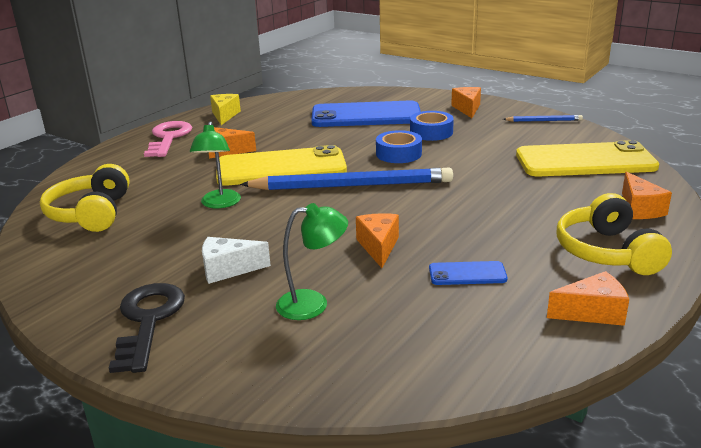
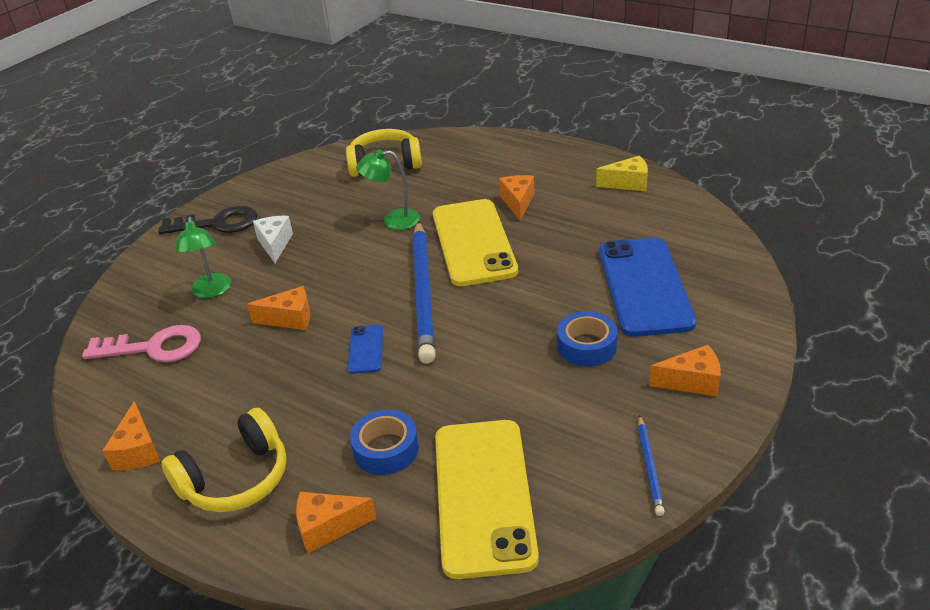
camera: 90 degrees right, 10 degrees up
(168, 138) = (554, 163): pink key -> pink key (154, 347)
(398, 154) = (511, 321): blue tape -> blue tape (386, 449)
(467, 274) = (227, 374): blue phone -> blue phone (366, 349)
(607, 252) = (236, 478): yellow headphones -> yellow headphones turned 150 degrees clockwise

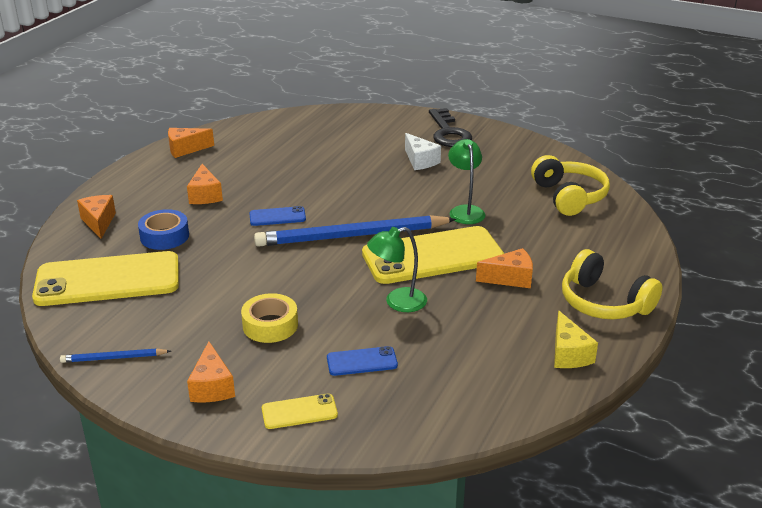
camera: 80 degrees right, 5 degrees down
(154, 347) = (288, 136): pink key -> none
(211, 291) = (354, 145): green lamp -> green lamp (397, 302)
(236, 478) = (152, 185): yellow headphones -> yellow headphones (604, 303)
(275, 244) = (420, 161): white cheese -> white cheese turned 75 degrees clockwise
(289, 319) = (318, 181): orange cheese -> orange cheese (205, 195)
(587, 346) = (270, 325): blue tape -> yellow tape
(644, 286) = (362, 362): blue phone -> blue phone, size x0.44
(721, 322) = (299, 412): none -> yellow phone

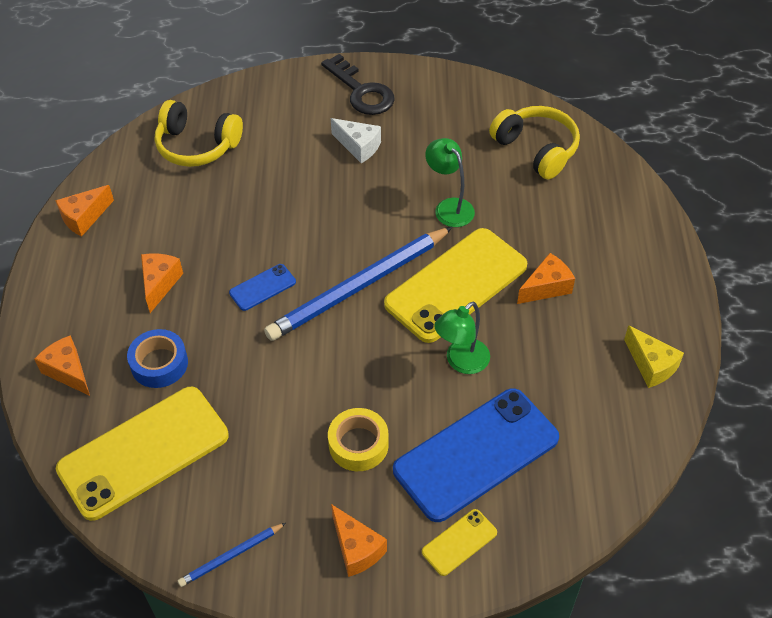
camera: 25 degrees left, 20 degrees up
(205, 195) = (160, 284): orange cheese -> orange cheese turned 135 degrees counterclockwise
(362, 362) = (476, 454): blue phone -> blue phone, size x2.28
(604, 303) = (646, 286): yellow headphones -> yellow headphones (197, 145)

